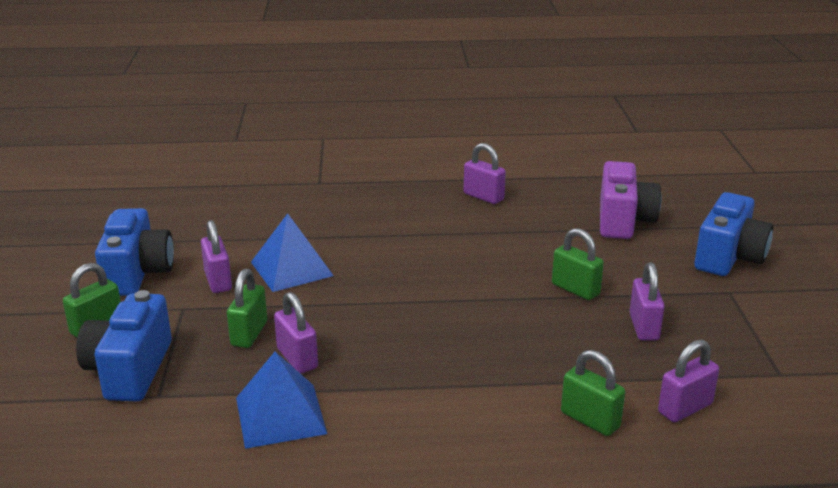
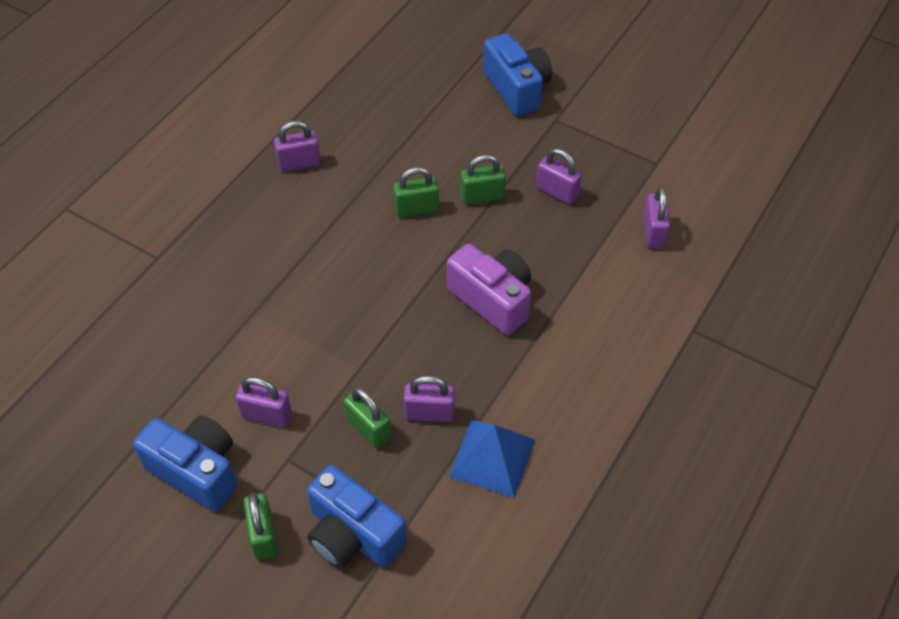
camera: 55 degrees left, 25 degrees up
(291, 268) = (293, 353): blue pyramid -> none
(590, 420) = (628, 287): green padlock -> green padlock (416, 209)
(623, 221) = (418, 107): purple camera -> purple camera (492, 299)

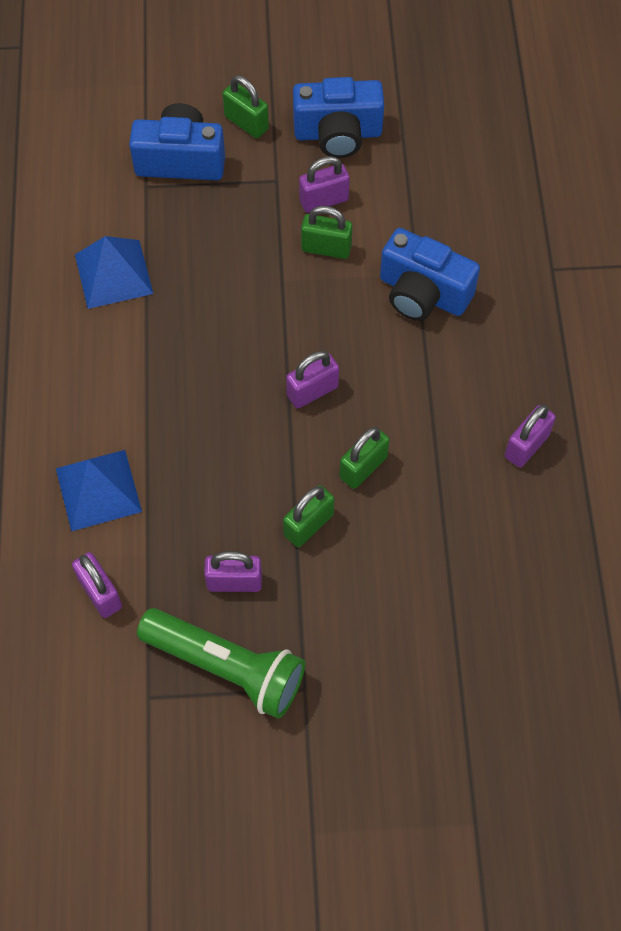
camera: 145 degrees right, 10 degrees up
(368, 429) = (232, 237): green padlock -> green padlock (326, 248)
(429, 413) = (192, 278): purple padlock -> purple padlock (312, 391)
(492, 299) = (213, 414): purple camera -> none
(517, 88) = (382, 708): blue camera -> blue camera (423, 293)
(596, 152) = (227, 667): none -> green flashlight
(614, 296) = (98, 489): none -> blue pyramid

